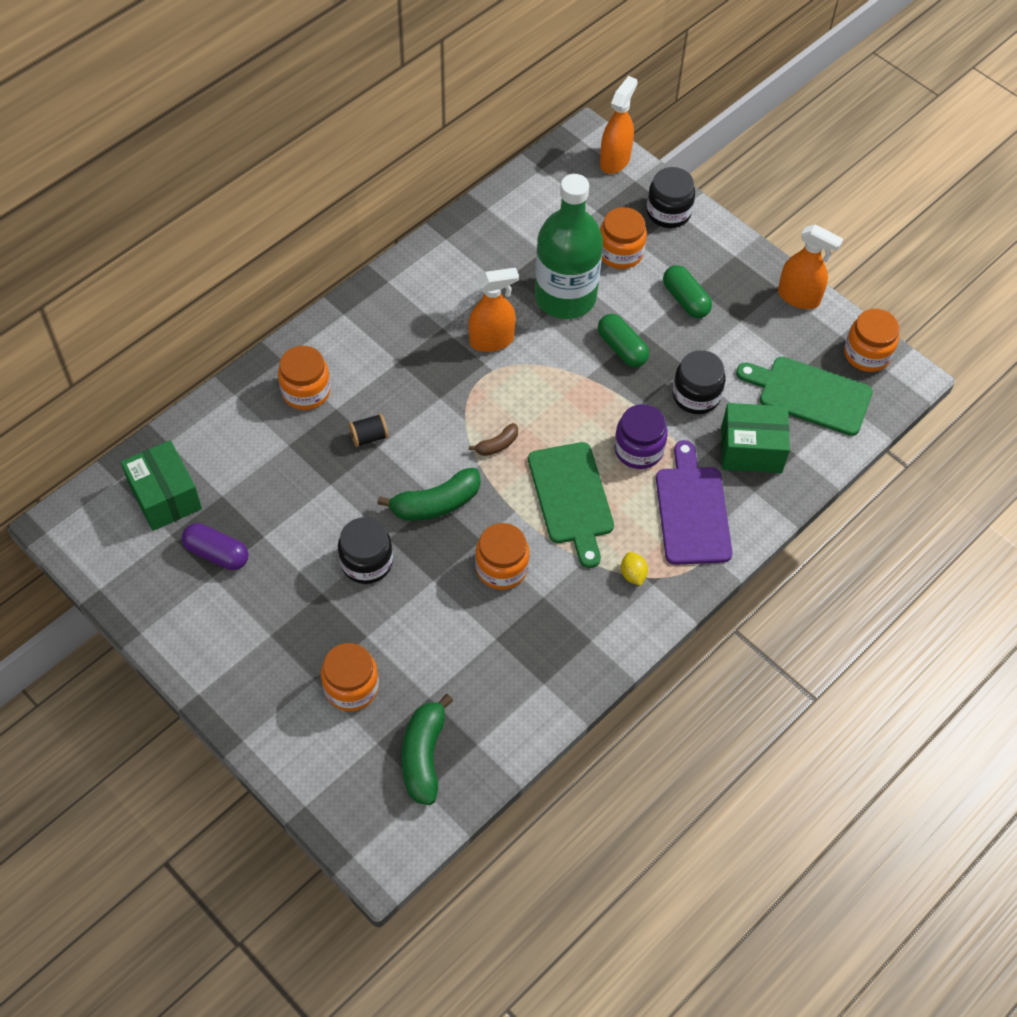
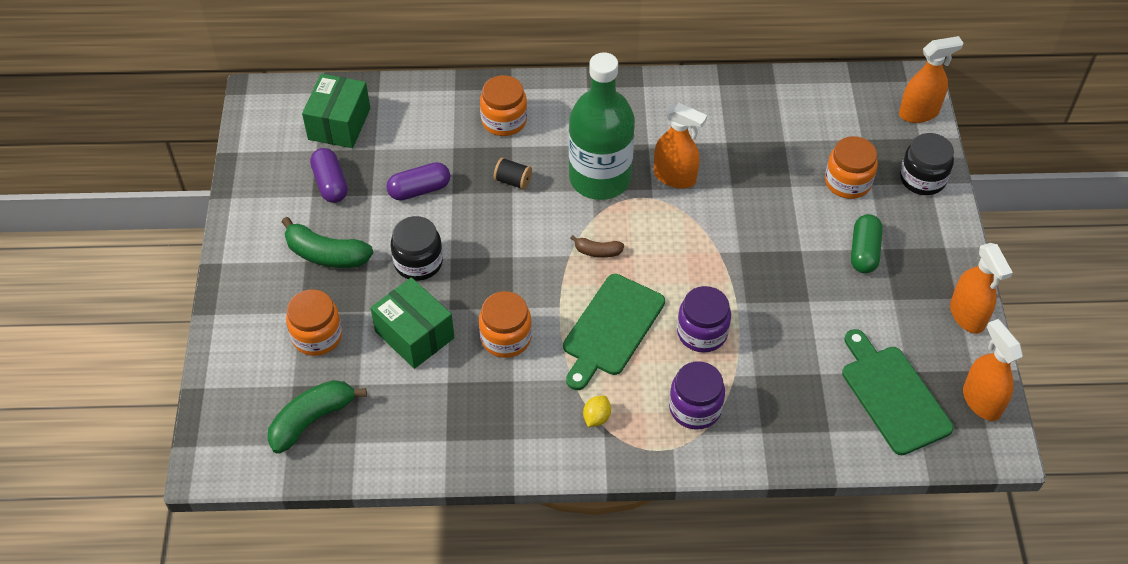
camera: 45 degrees right, 5 degrees down
(300, 501) = (419, 190): none -> purple capsule
(436, 504) = (508, 259): green banana -> green banana (326, 254)
(565, 297) = (766, 184): green bottle -> green bottle (600, 178)
(622, 348) = (771, 251): green capsule -> none
(692, 510) = (695, 408): purple cutting board -> purple jar
(696, 395) = (793, 327): black jar -> none
(751, 449) = (794, 400): green box -> green box (414, 335)
(867, 354) = (981, 401): orange jar -> orange spray bottle

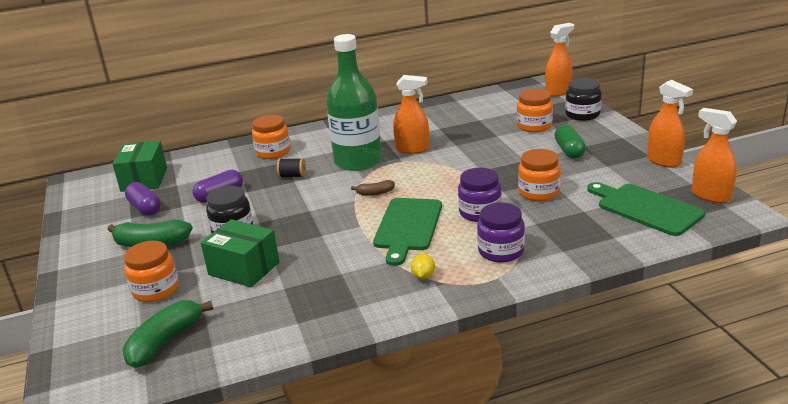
camera: 15 degrees left, 25 degrees down
(506, 338) = (323, 252): orange jar -> orange jar (539, 192)

